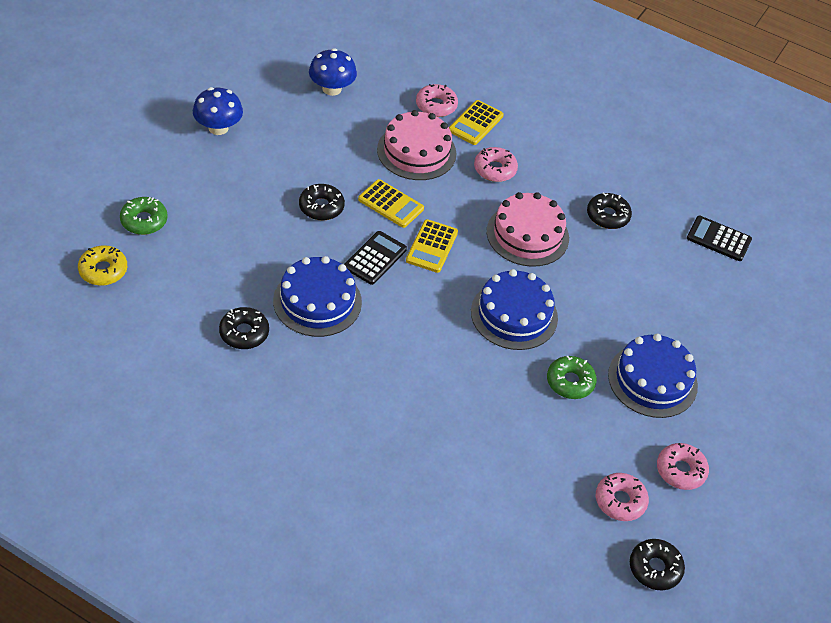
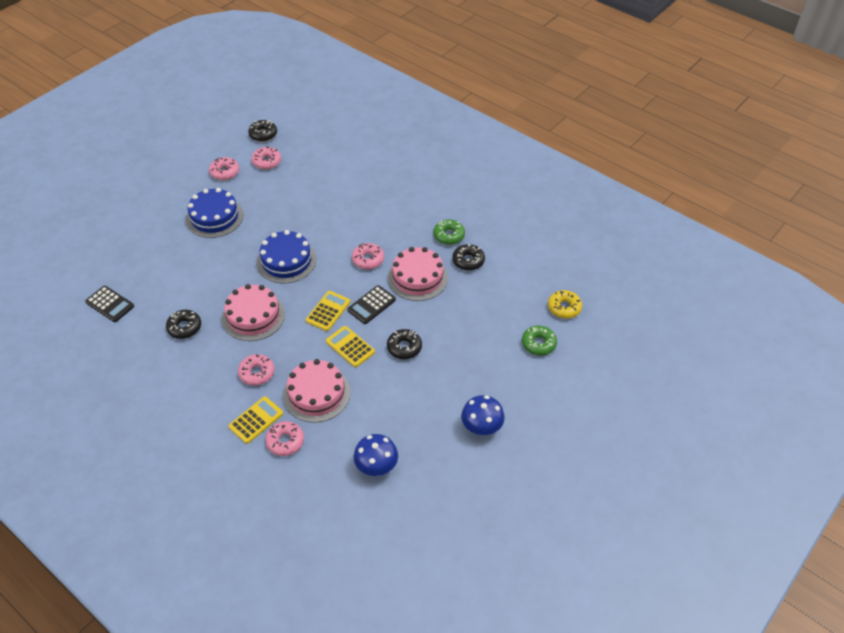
camera: 165 degrees left, 0 degrees up
(317, 301) = (417, 277): blue cake -> pink cake
(395, 325) = (368, 259): none -> pink donut
(570, 382) = (267, 219): green donut -> green donut (449, 235)

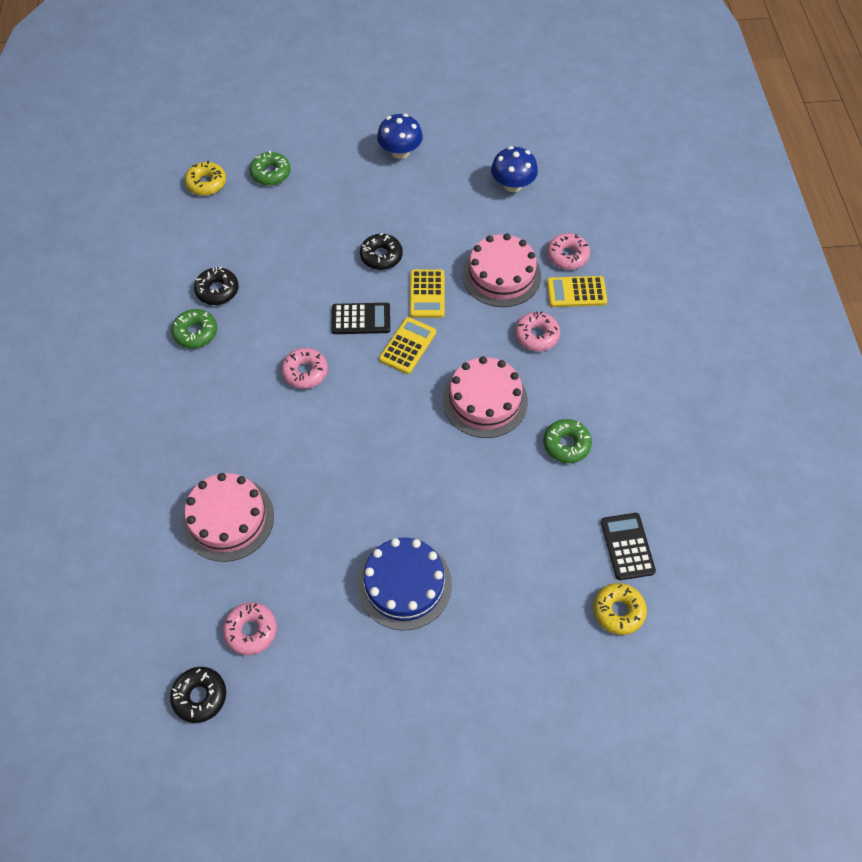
camera: 135 degrees left, 10 degrees up
(94, 275) = (618, 611): none -> yellow donut
(184, 327) = (566, 444): black donut -> green donut
(225, 172) = (320, 661): pink donut -> none
(286, 261) = (386, 442): blue cake -> none
(328, 311) = (408, 346): yellow calculator -> yellow calculator turned 135 degrees clockwise
(417, 277) = (285, 312): pink cake -> pink cake (228, 518)

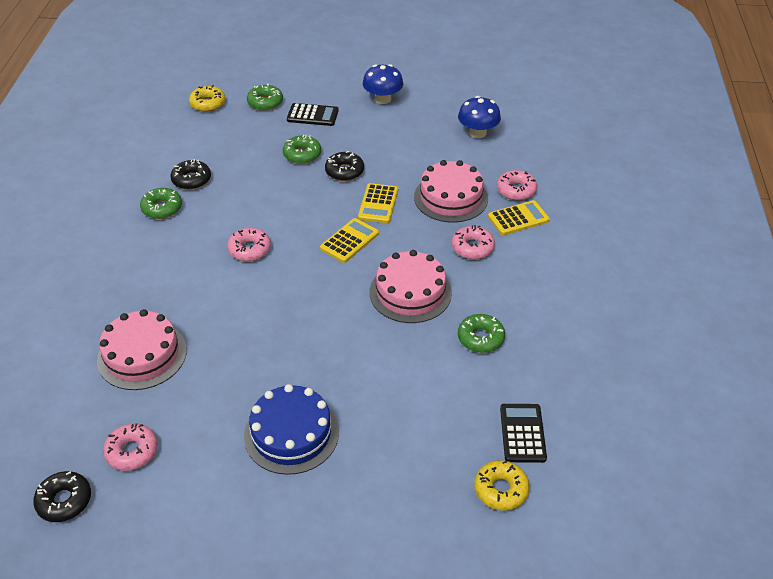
camera: 10 degrees right, 15 degrees down
(330, 240) = (302, 154): none -> green donut
(361, 319) = (312, 215): black calculator -> black calculator (312, 115)
(576, 292) = (518, 218): yellow calculator -> yellow calculator turned 150 degrees clockwise

